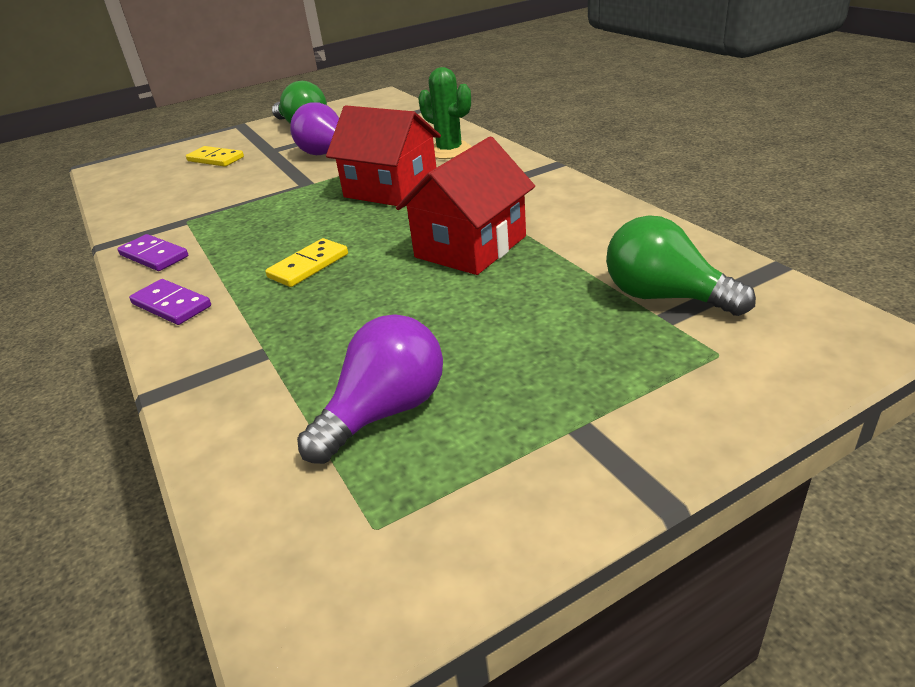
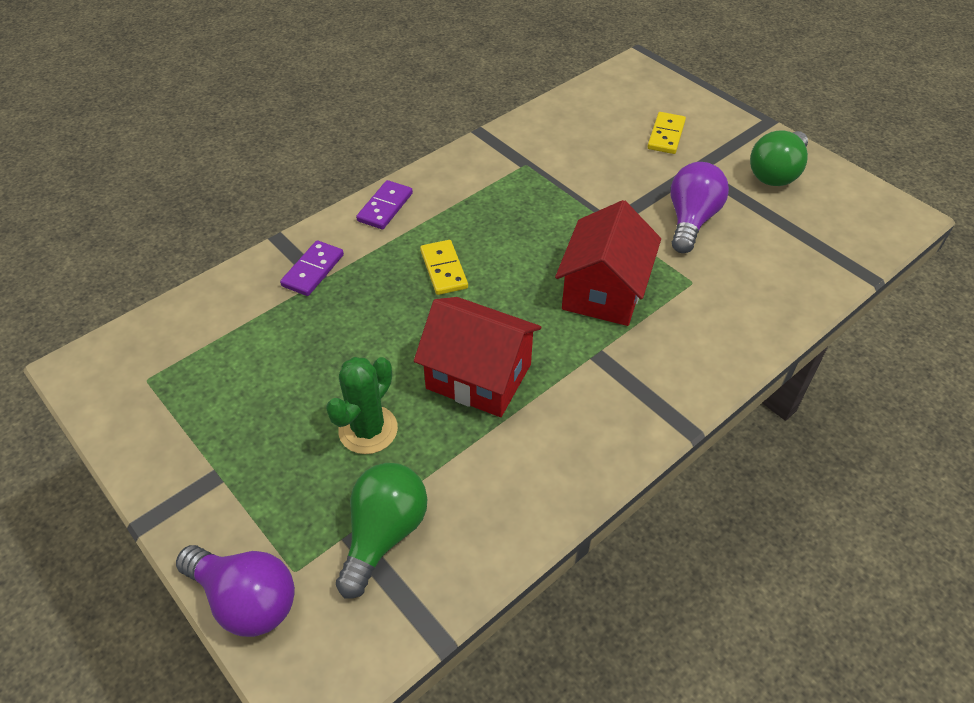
camera: 75 degrees right, 15 degrees up
(154, 256) = (461, 168): purple domino -> purple domino (313, 270)
(308, 266) = (443, 269): yellow domino -> yellow domino turned 45 degrees clockwise
(385, 412) = (246, 362): purple light bulb -> purple light bulb (246, 600)
(449, 151) = (716, 322): green cactus -> green cactus (368, 430)

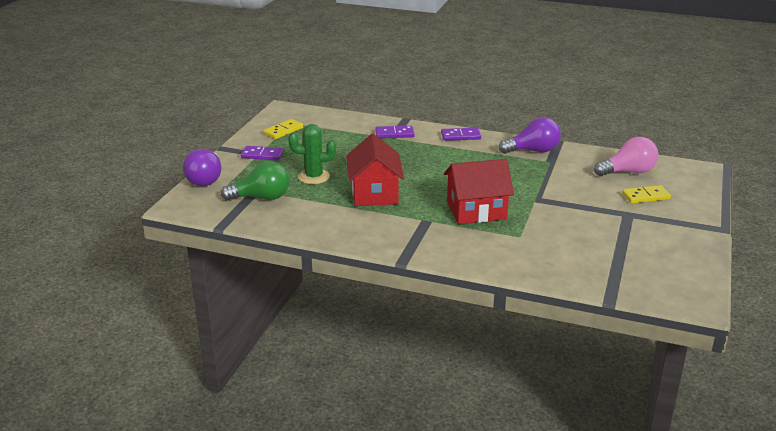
camera: 60 degrees right, 20 degrees down
(228, 470) = (262, 155): none -> purple domino
(443, 269) = (435, 163): yellow domino -> yellow domino (283, 131)
(601, 118) = (628, 172): none -> pink light bulb
(691, 220) = (574, 223): purple light bulb -> purple light bulb (533, 151)
(776, 173) = (667, 243): green light bulb -> none

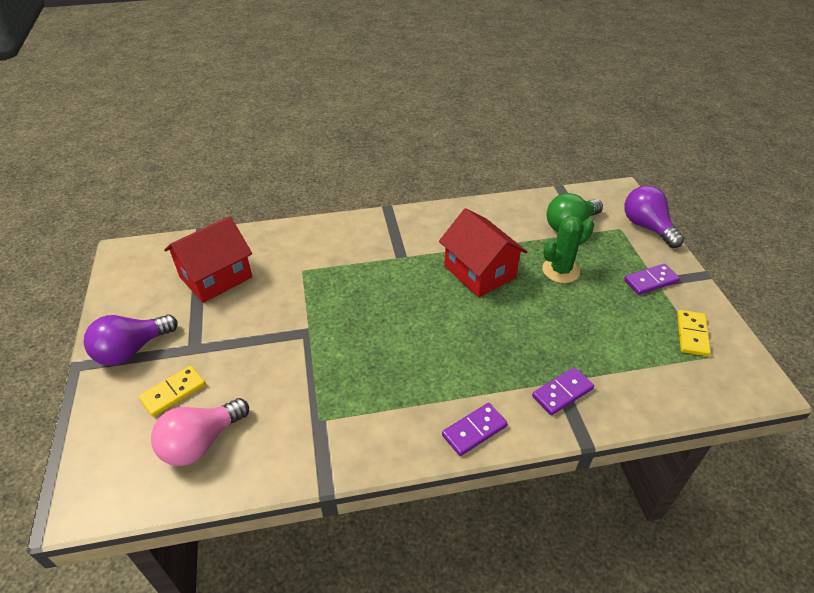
camera: 150 degrees right, 15 degrees up
(476, 210) = (362, 287): red house -> red house (216, 277)
(533, 151) = (353, 438): purple light bulb -> purple light bulb (131, 350)

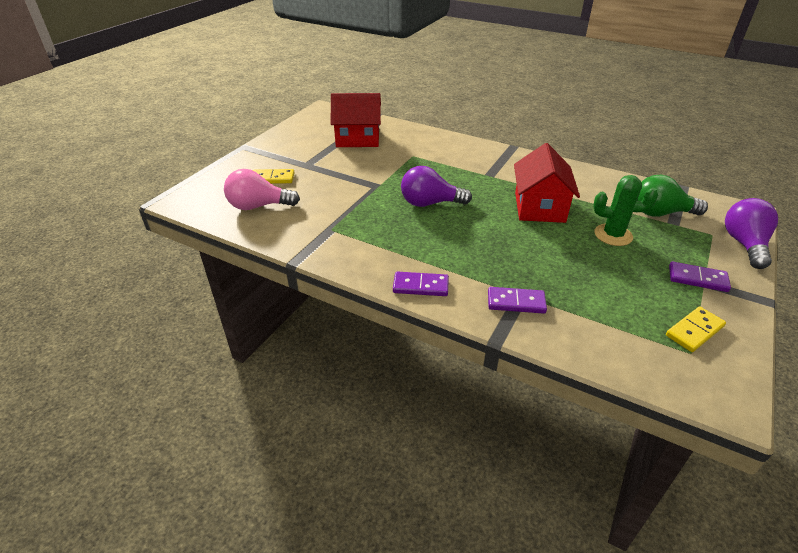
camera: 40 degrees right, 5 degrees down
(131, 350) = (275, 151): purple light bulb -> purple light bulb (430, 203)

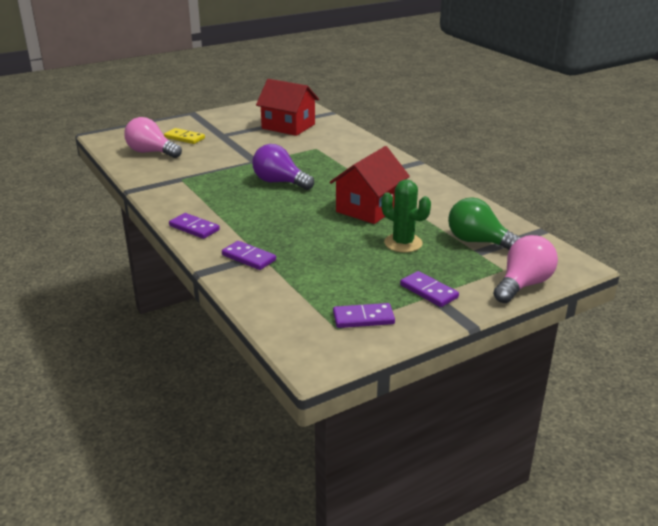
camera: 30 degrees right, 10 degrees down
(694, 331) = (363, 318): yellow domino -> purple domino
(744, 244) = (523, 285): purple light bulb -> pink light bulb

